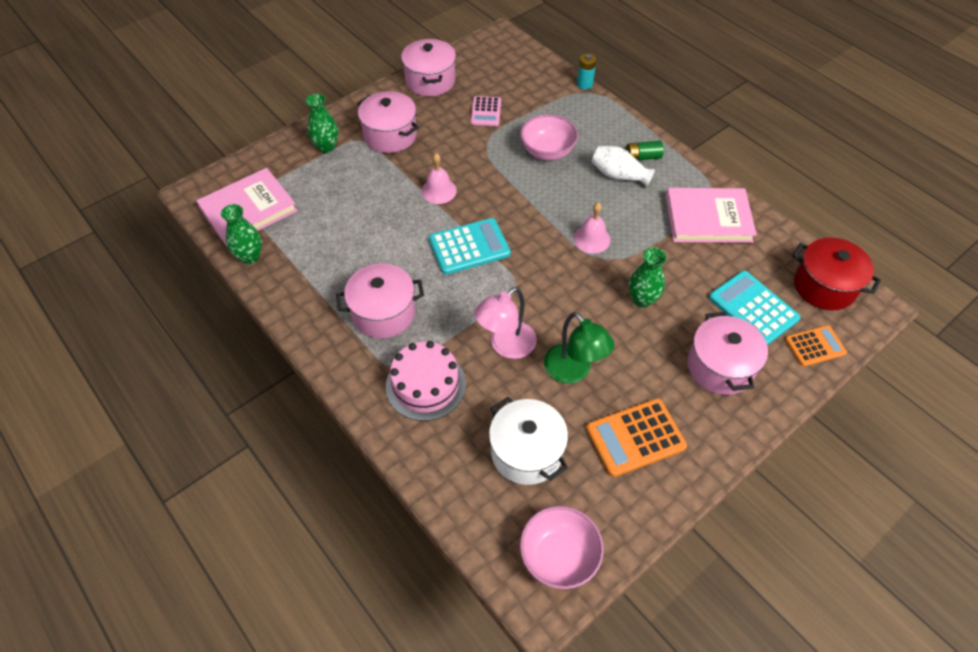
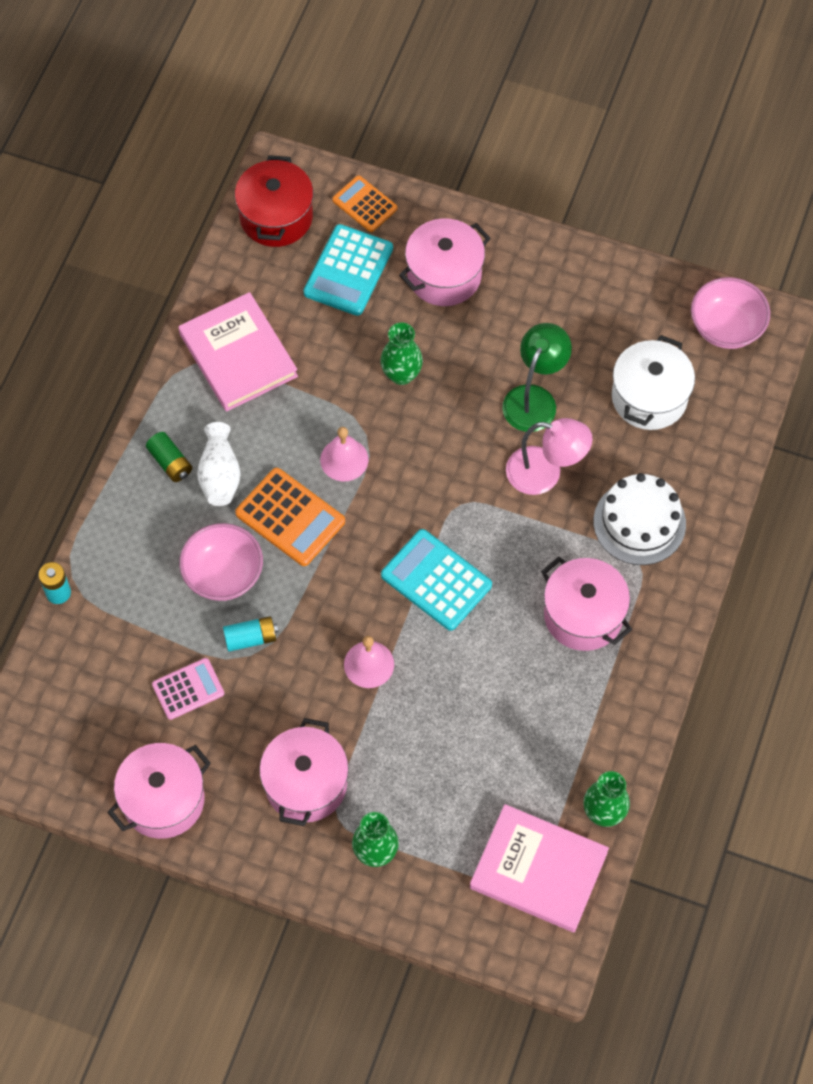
camera: 120 degrees left, 10 degrees up
(425, 385) = (639, 522): pink cake -> white cake
(497, 147) = (250, 638): none -> turquoise battery
(635, 437) = (572, 316): orange calculator -> orange calculator (290, 517)

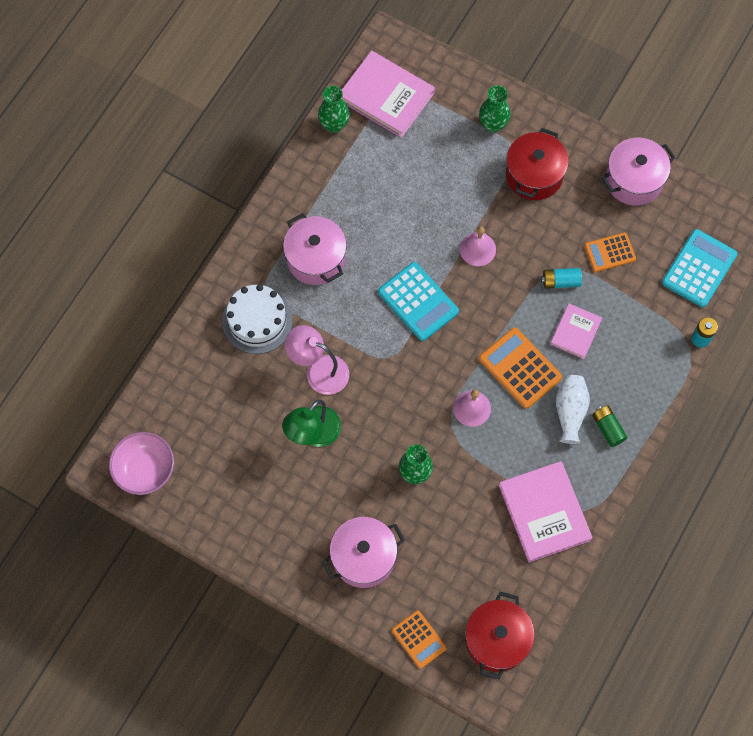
camera: 170 degrees left, 5 degrees up
(188, 689) = (609, 252): pink calculator -> orange calculator
(223, 574) = (575, 332): pink bowl -> pink book
(306, 784) = (534, 175): pink pot -> red pot
(348, 271) = (443, 576): turquoise calculator -> turquoise calculator (699, 269)
(649, 397) = (223, 420): white pot -> none

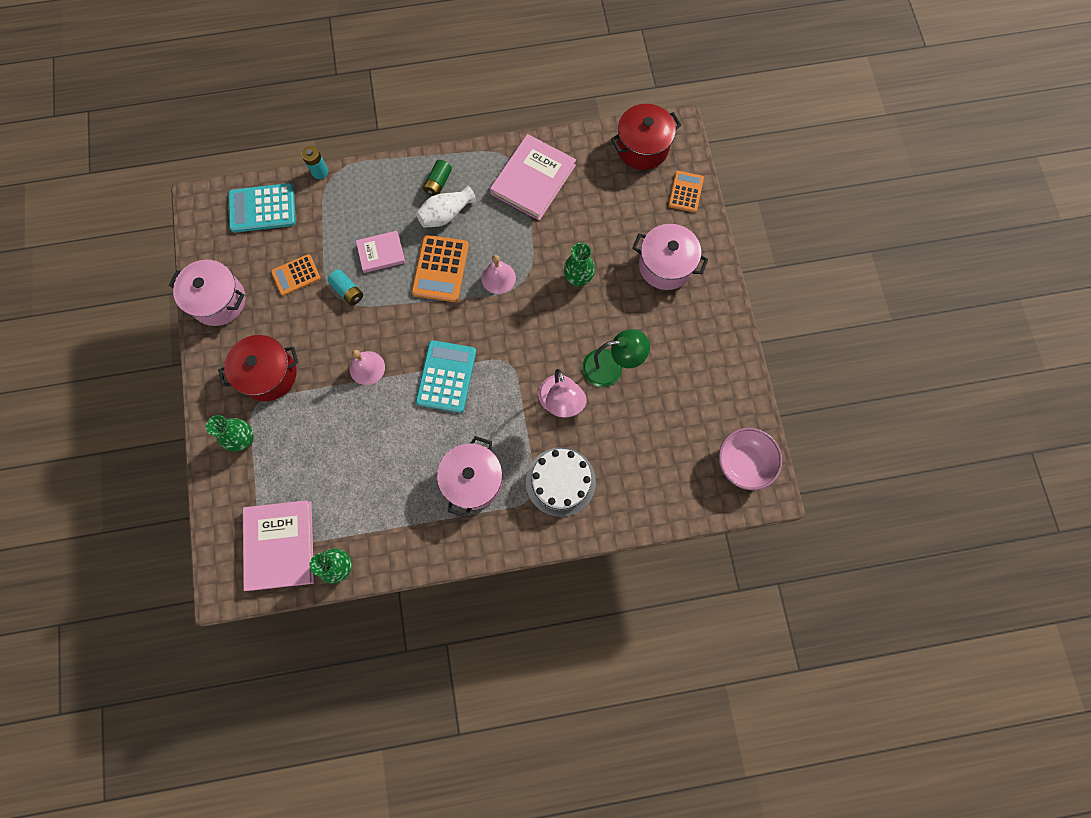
camera: 130 degrees left, 5 degrees up
(609, 252) = (296, 275): orange calculator -> orange calculator turned 120 degrees clockwise

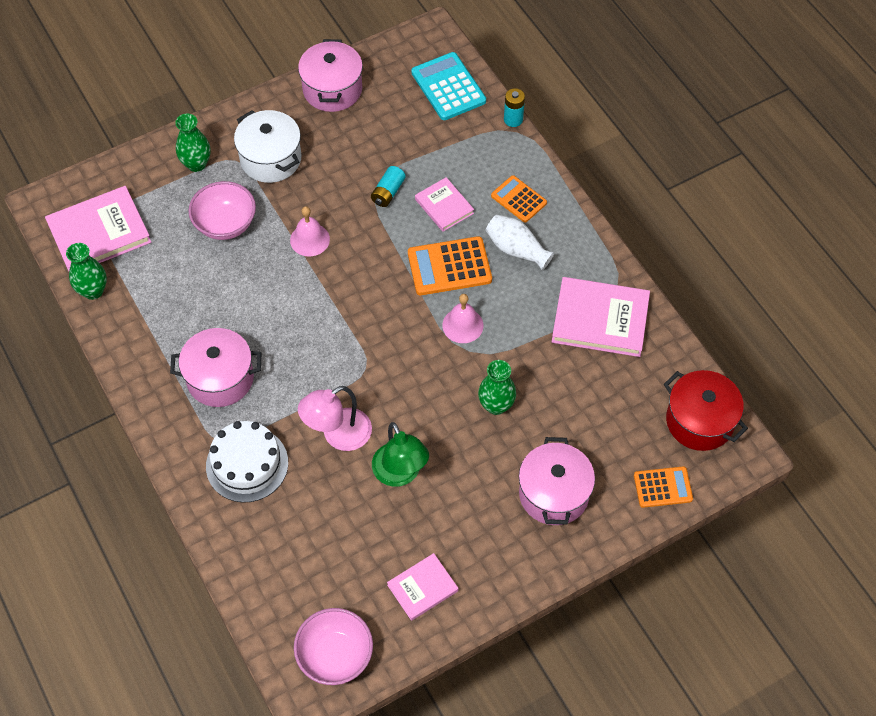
camera: 70 degrees right, 15 degrees down
(269, 374) = (271, 159): red pot -> white pot
(296, 275) = (387, 142): orange calculator -> orange calculator (519, 199)
(320, 432) = (225, 224): none -> pink bowl
(438, 183) = (551, 229): green battery -> none
(446, 376) = (327, 314): turquoise calculator -> none
(710, 382) = (422, 588): none -> pink book

